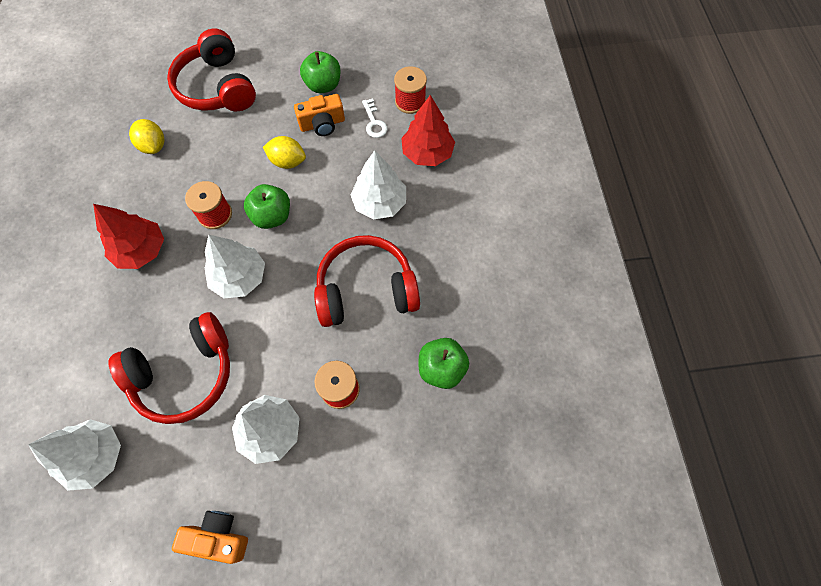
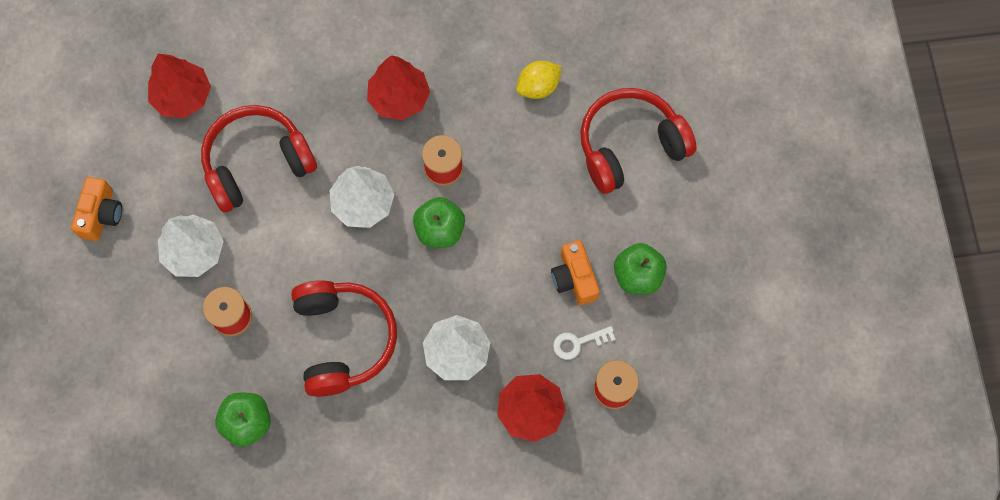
camera: 90 degrees right, 5 degrees up
(95, 456) = (182, 96): white tree -> red tree
(185, 374) = (257, 163): red headphones -> red headphones turned 90 degrees clockwise
(288, 162) = (516, 241): yellow lemon -> none

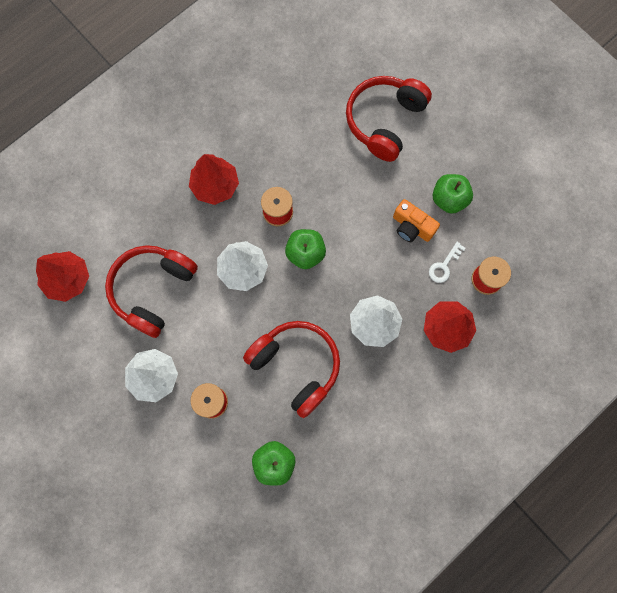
camera: 35 degrees left, 5 degrees up
(101, 215) = (71, 396): orange camera -> none
(538, 87) = (300, 121): yellow lemon -> none

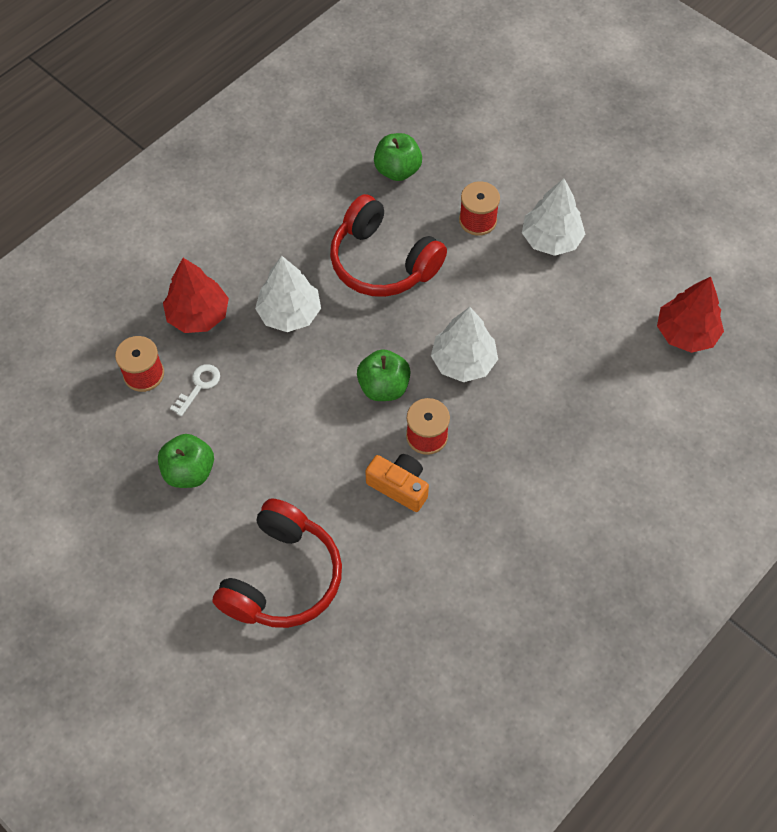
camera: 175 degrees right, 15 degrees down
(153, 290) = (574, 329): red headphones -> none
(215, 185) = (518, 464): red tree -> none
(412, 227) = (241, 431): orange camera -> orange camera (399, 486)

